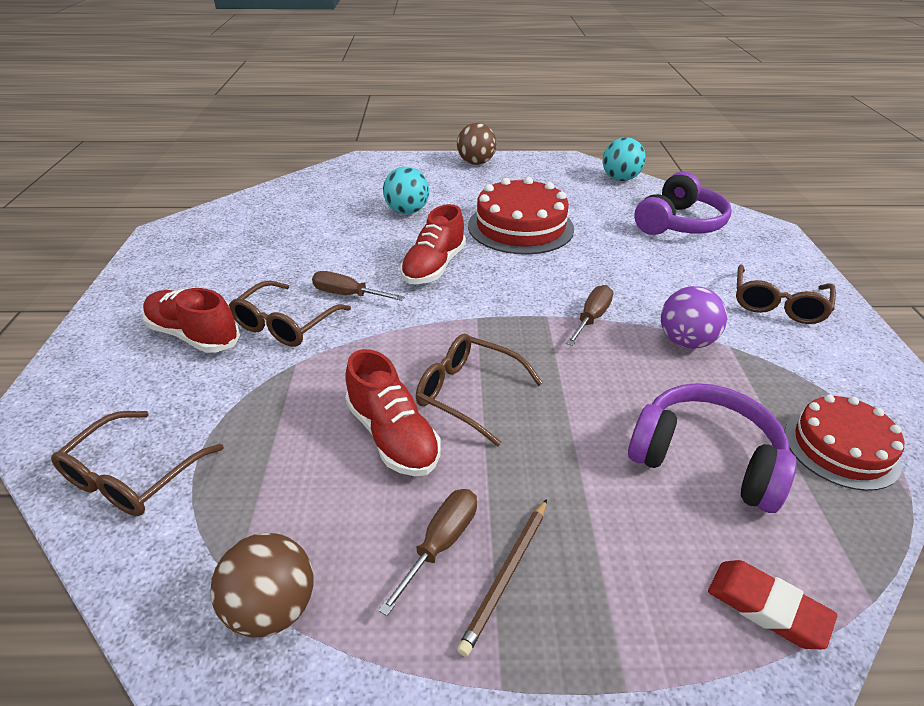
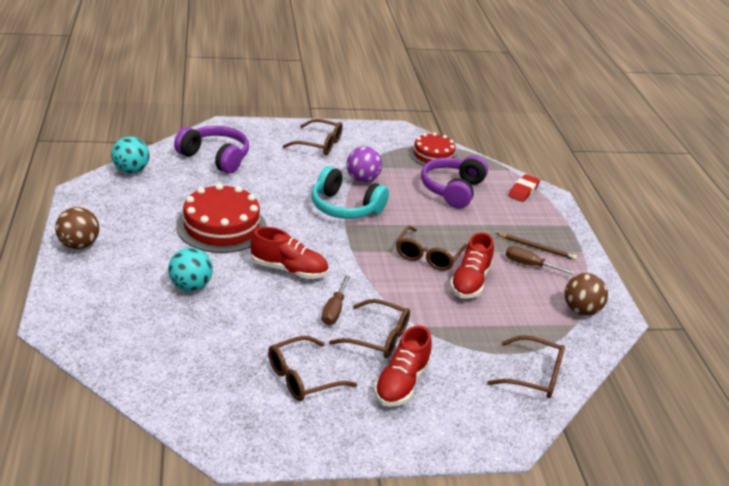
camera: 100 degrees left, 5 degrees down
(240, 269) = (302, 378): none -> brown glasses
(393, 436) = (470, 282): red shoe -> red shoe turned 150 degrees clockwise
(591, 318) = (345, 207): brown screwdriver -> turquoise headphones

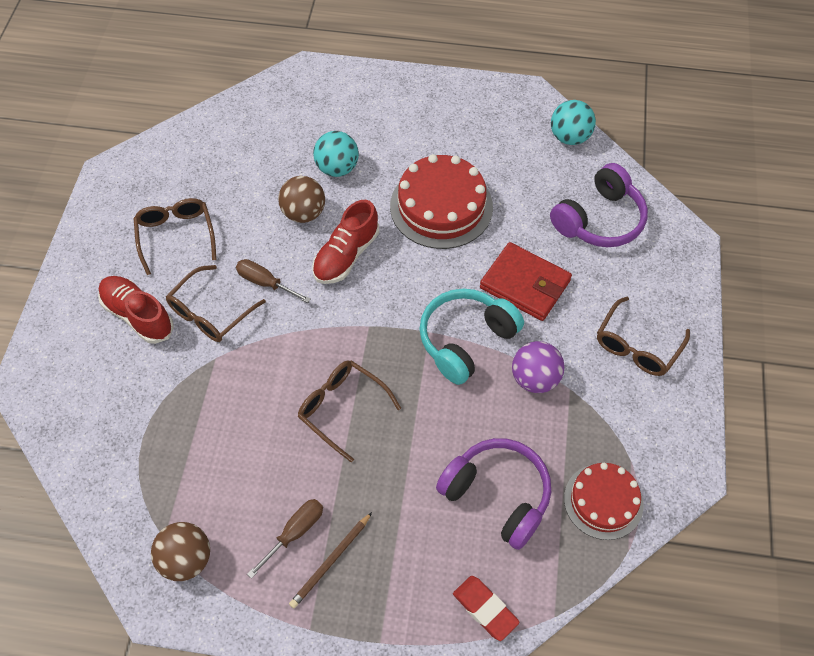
camera: 110 degrees right, 25 degrees up
(79, 245) = (425, 90): brown ball -> brown ball (304, 213)
(286, 186) = (525, 284): none -> red wallet
(470, 282) = (278, 441): red shoe -> none
(534, 376) = (99, 449): brown glasses -> none

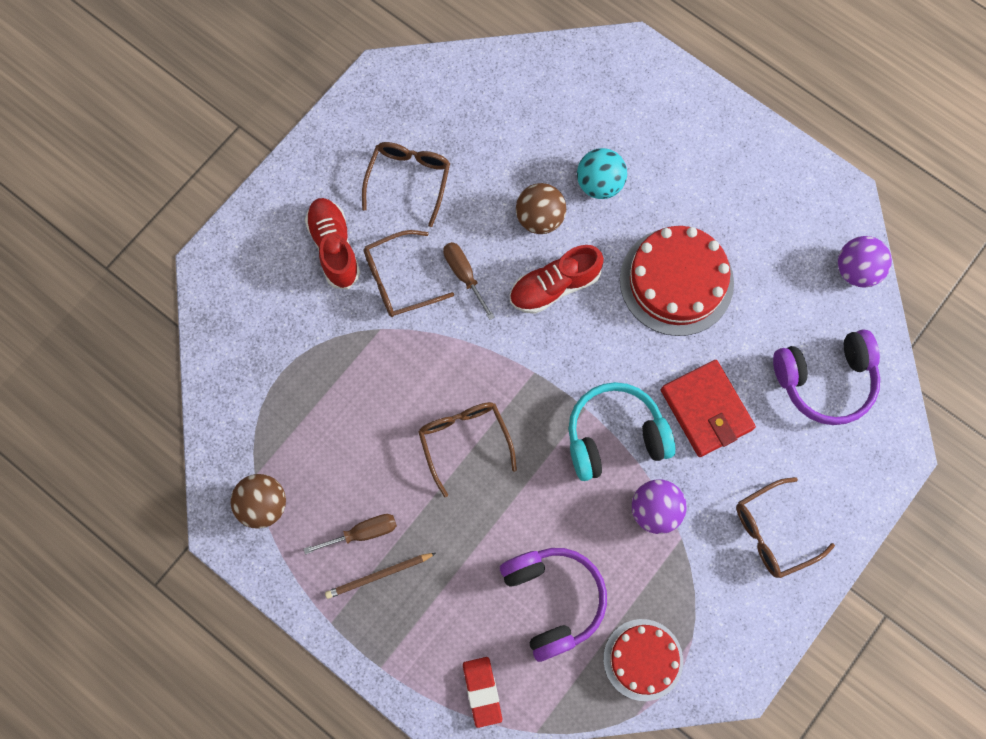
camera: 30 degrees right, 15 degrees up
(569, 137) = (856, 270): turquoise ball -> purple ball

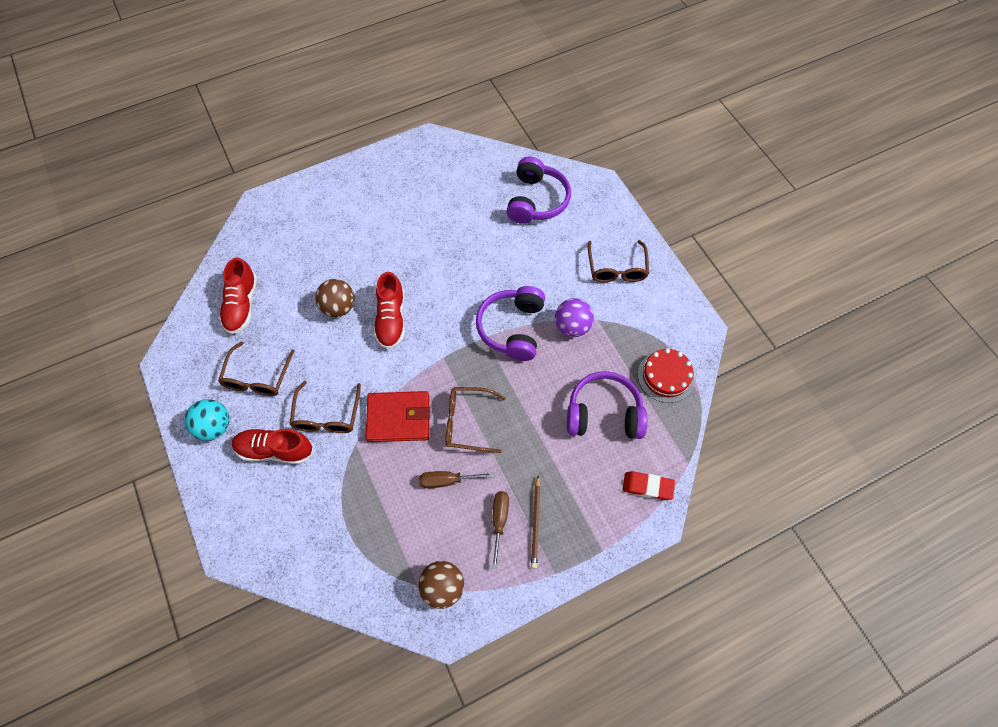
camera: 65 degrees left, 10 degrees down
(409, 180) = (257, 377): brown glasses -> brown glasses turned 120 degrees counterclockwise
(464, 275) = (349, 371): brown screwdriver -> brown screwdriver (447, 480)
(488, 111) = (242, 305): none -> red shoe
(599, 184) = (338, 262): turquoise ball -> turquoise ball (214, 426)
(615, 436) = (512, 328): turquoise headphones -> purple headphones
(676, 281) = (429, 249): red cake -> none
(706, 410) = (522, 269): red wallet -> red wallet (398, 418)
(856, 270) = (478, 155): purple ball -> none

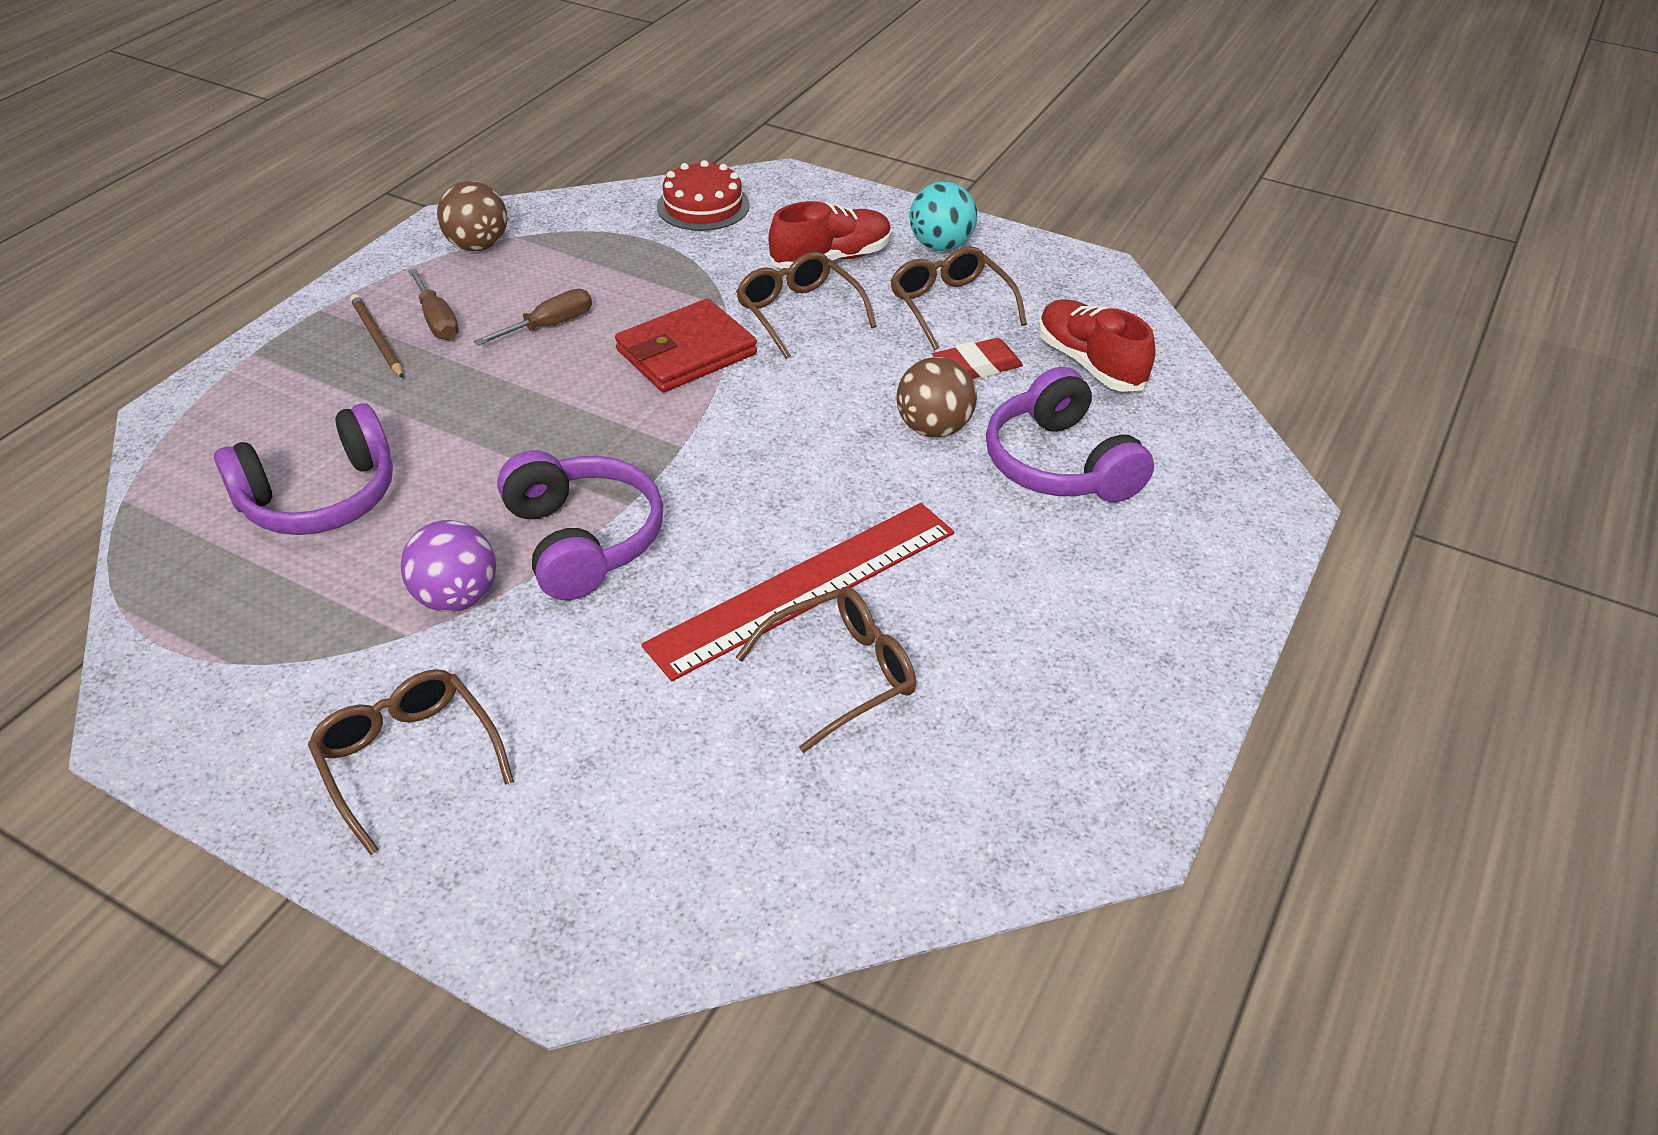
camera: 145 degrees right, 20 degrees down
(391, 319) = (825, 453): red shoe -> none
(450, 262) = (804, 587): none -> red ruler
(467, 422) = (568, 391): brown glasses -> brown glasses (841, 674)
(536, 200) = (715, 820): purple headphones -> purple headphones (1060, 464)
(647, 486) = (197, 442): red eraser -> red eraser (977, 366)
(666, 376) = (206, 604): red cake -> red cake (703, 206)

